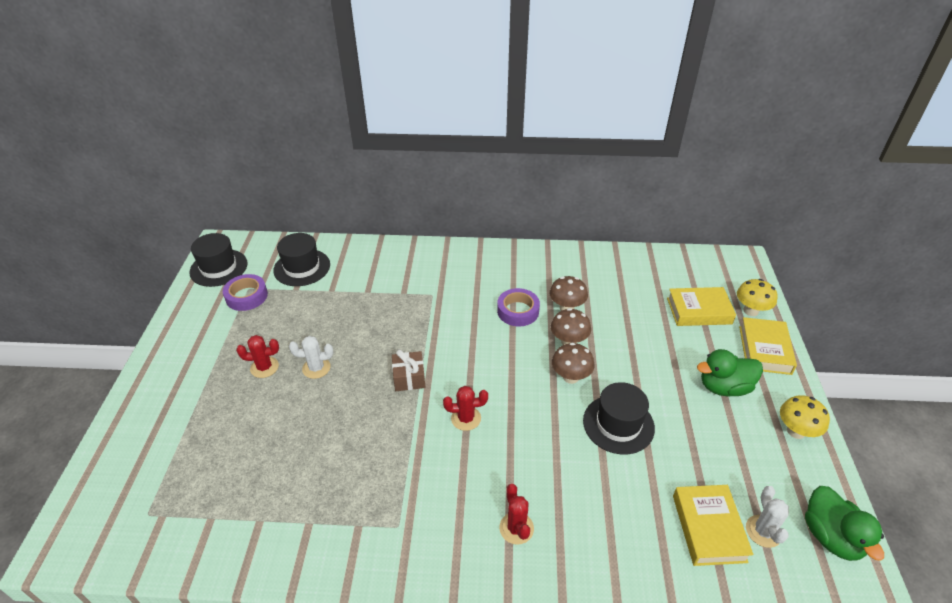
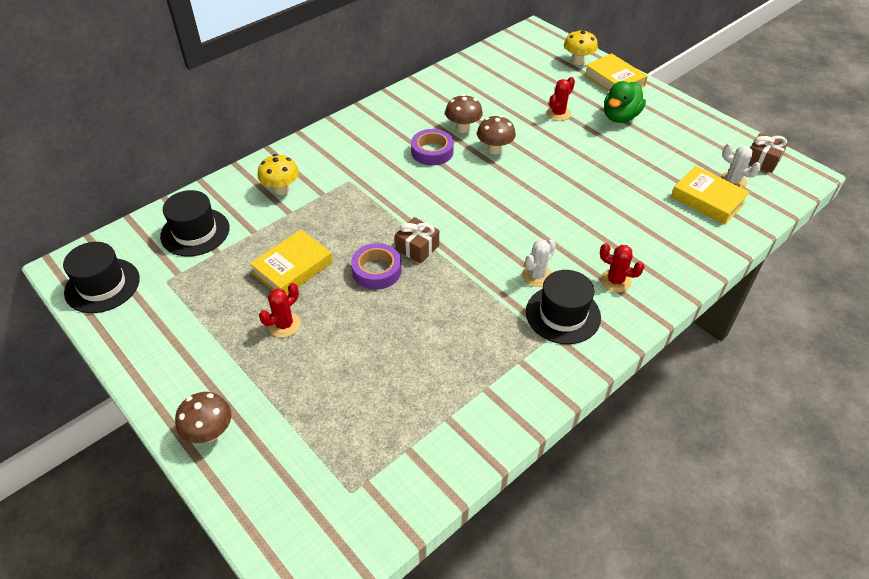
camera: 45 degrees left, 5 degrees up
(246, 296) = (175, 288): purple tape -> purple tape (377, 271)
(316, 368) = (332, 293): white cactus -> white cactus (537, 275)
(466, 418) = (495, 244): red cactus -> red cactus (558, 113)
(570, 377) = (526, 171): brown mushroom -> brown mushroom (210, 433)
(618, 424) = (592, 179): black hat -> black hat (563, 314)
(699, 311) = (549, 79): yellow book -> yellow book (293, 268)
(796, 431) = (684, 117): yellow mushroom -> yellow mushroom (281, 189)
(831, 537) = (762, 160): green duck -> brown gift

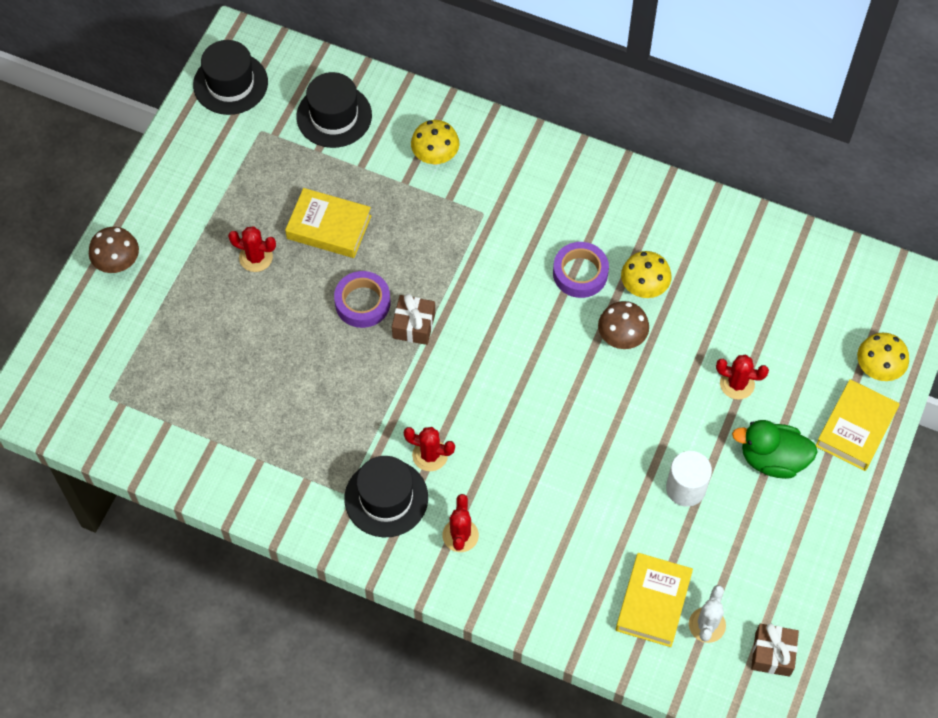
camera: 65 degrees right, 15 degrees up
(463, 128) = (644, 288): brown mushroom -> yellow mushroom
(537, 275) = (430, 455): white cactus -> red cactus
(625, 158) = (685, 488): none -> white cylinder

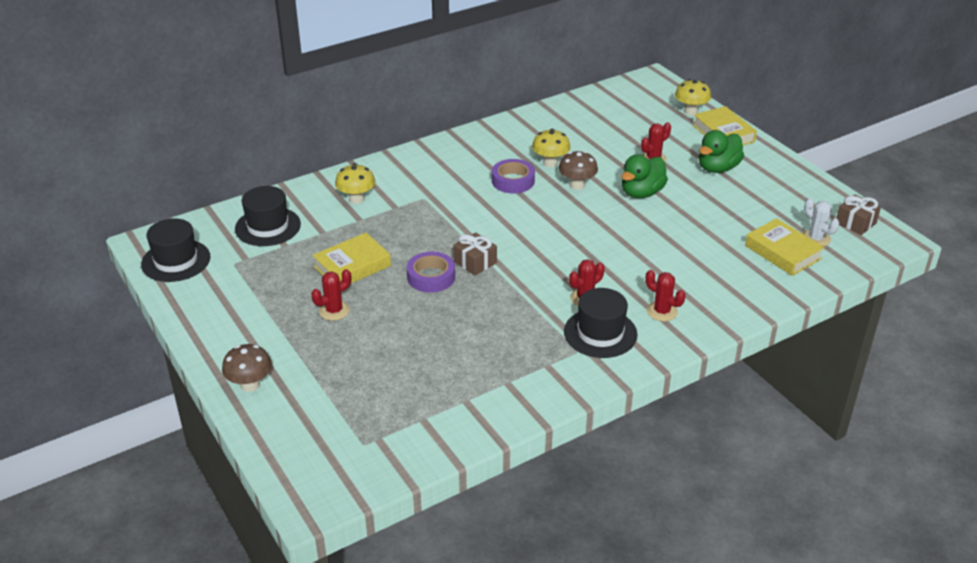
camera: 55 degrees left, 25 degrees down
(658, 408) = (641, 193): none -> green duck
(685, 488) = (709, 206): white cylinder -> none

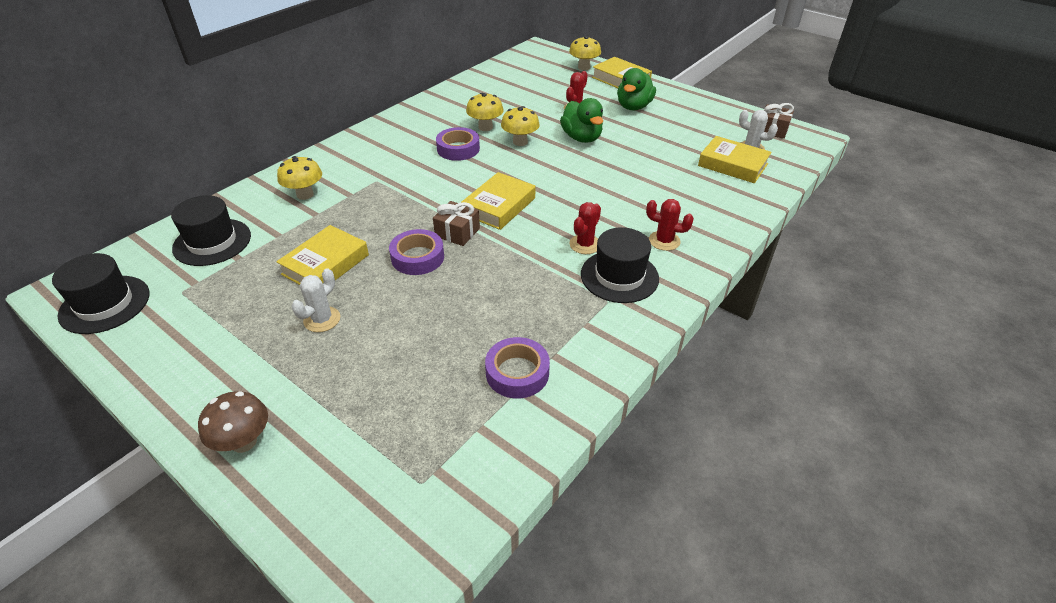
camera: 20 degrees left, 5 degrees up
(334, 311) = (322, 319): red cactus -> white cactus
(470, 388) = (517, 373): none -> purple tape
(524, 246) = (499, 206): none -> yellow book
(577, 185) = (520, 142): brown mushroom -> yellow mushroom
(641, 193) = (581, 138): green duck -> green duck turned 45 degrees counterclockwise

